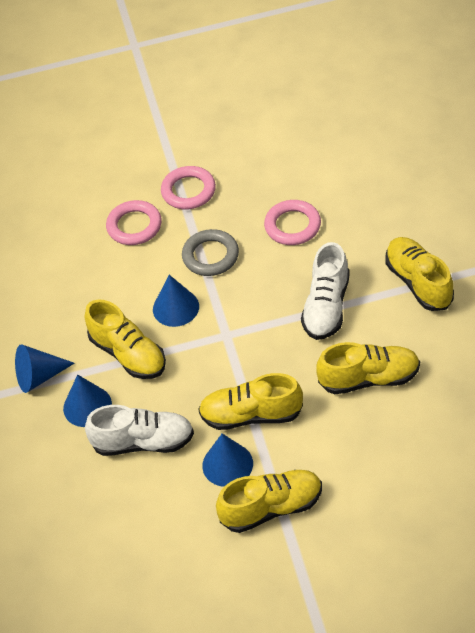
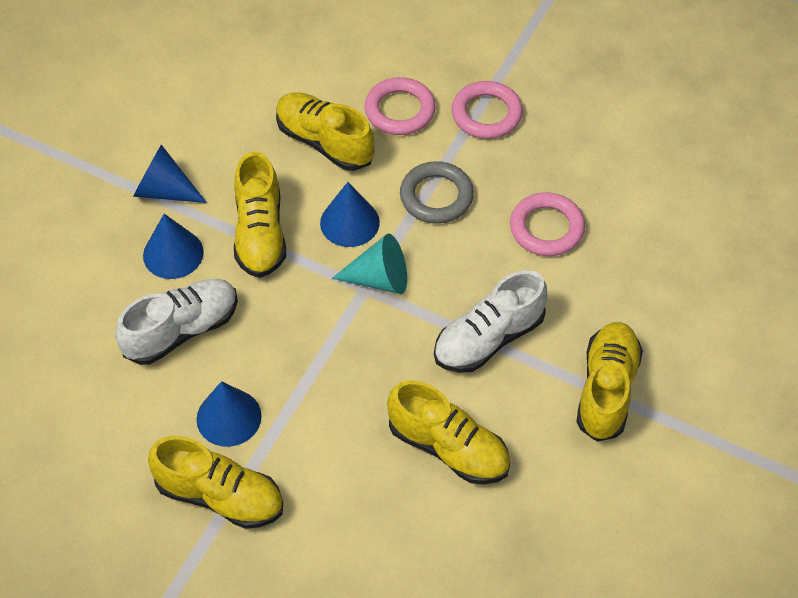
camera: 35 degrees right, 5 degrees up
(143, 442) = (182, 330): white shoe -> white shoe turned 75 degrees counterclockwise
(229, 324) = (379, 279): none -> turquoise cone
(251, 415) = (301, 388): yellow shoe -> yellow shoe (324, 142)

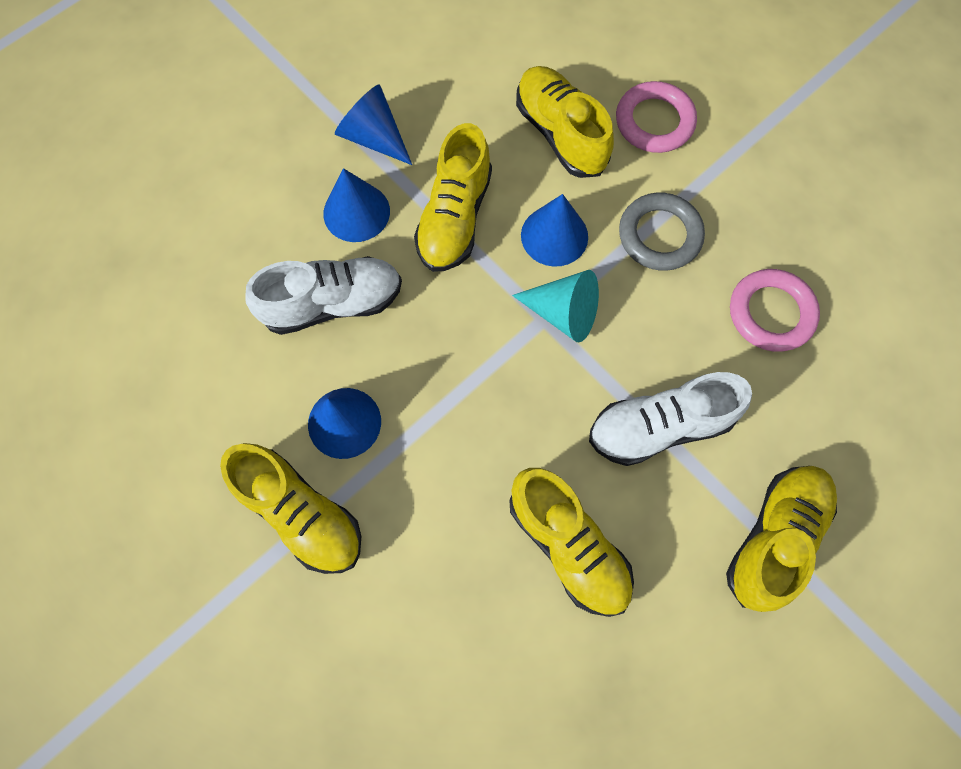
camera: 20 degrees right, 15 degrees up
(486, 114) = (749, 155): pink ring -> none

